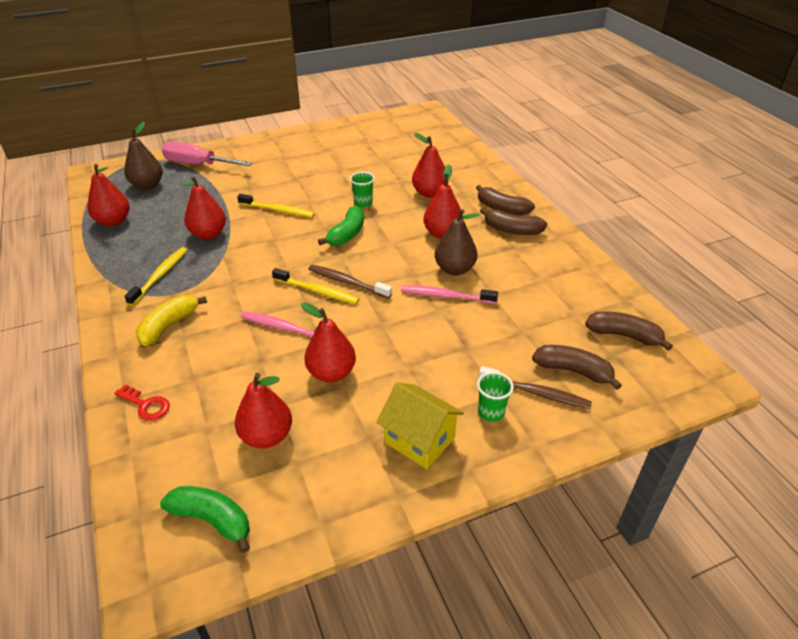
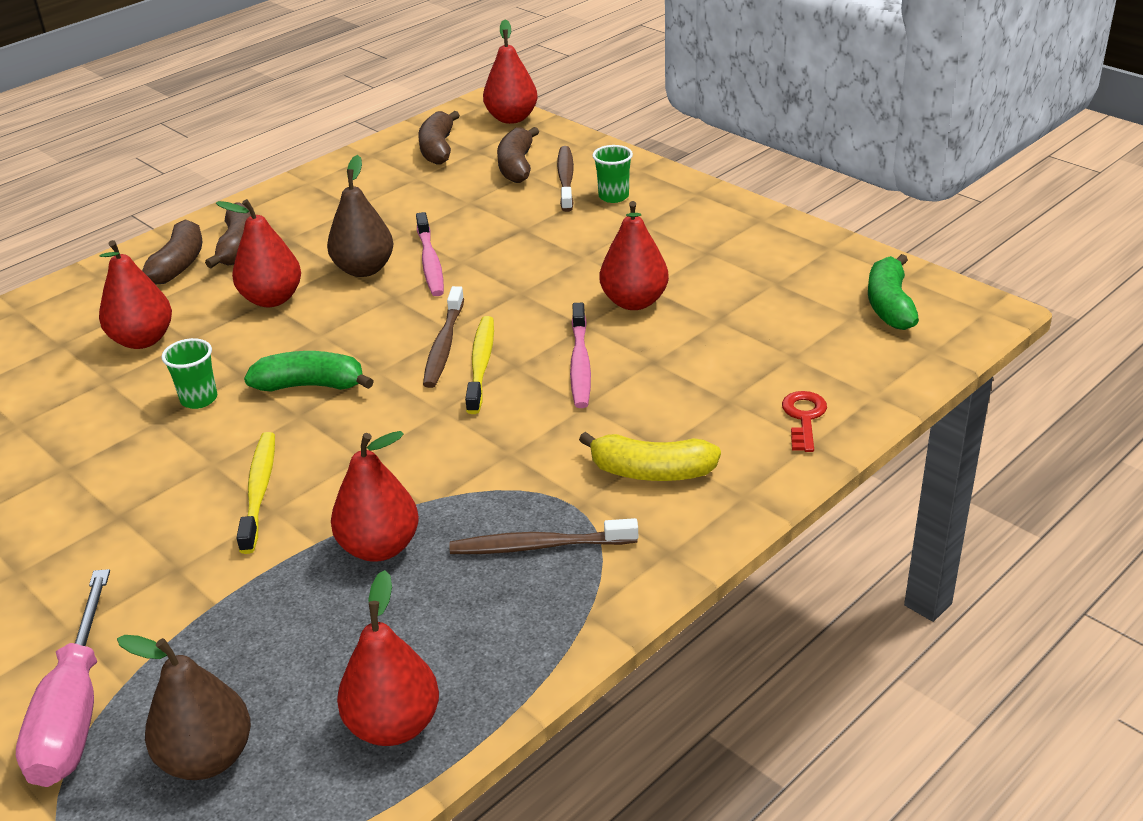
camera: 110 degrees left, 5 degrees down
(160, 275) = (539, 546): yellow toothbrush -> brown toothbrush
(266, 436) = (764, 312): red pear -> red pear (512, 118)
(419, 440) = (684, 224): yellow house -> none

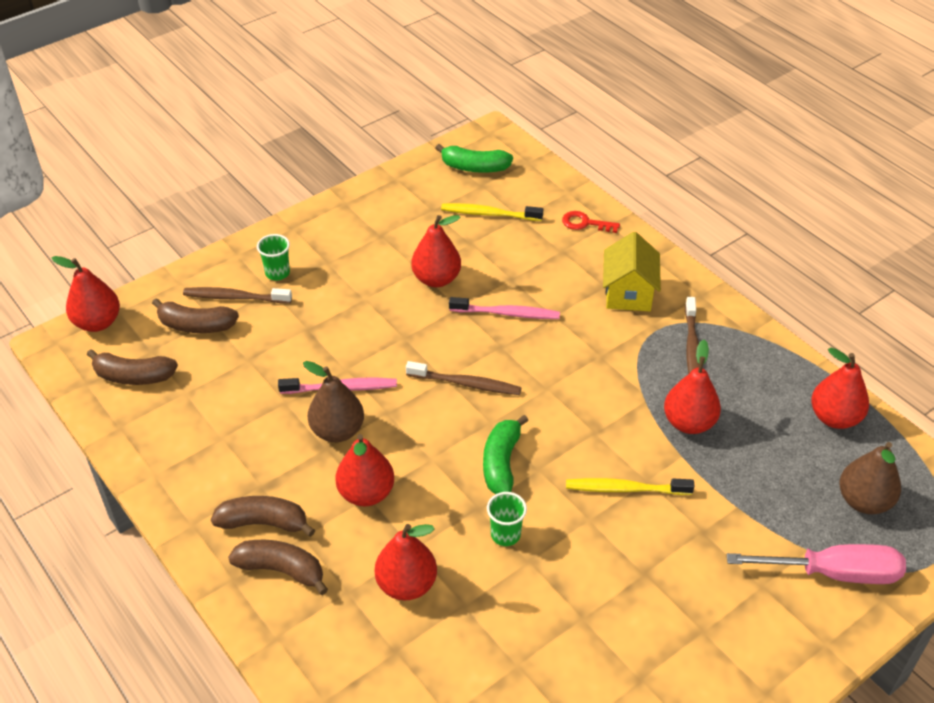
camera: 85 degrees left, 10 degrees up
(481, 364) = (495, 364): yellow toothbrush -> yellow toothbrush (489, 214)
(651, 472) = (628, 293): yellow banana -> yellow house

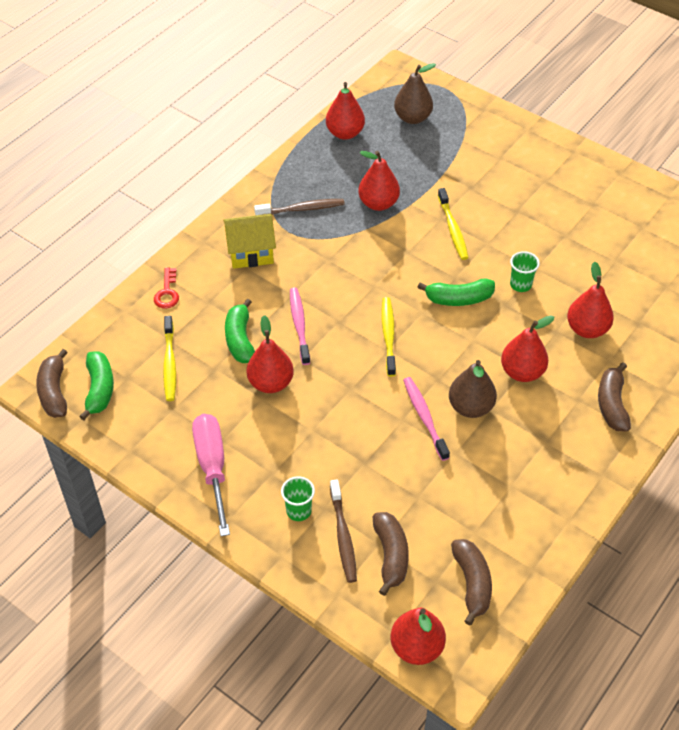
camera: 105 degrees left, 5 degrees up
(264, 523) = (578, 428): brown banana -> brown banana (54, 392)
(466, 384) = (388, 336): brown toothbrush -> yellow toothbrush
(503, 266) = (240, 339): none -> green banana
(832, 573) = (475, 129): pink screwdriver -> pink screwdriver (213, 468)

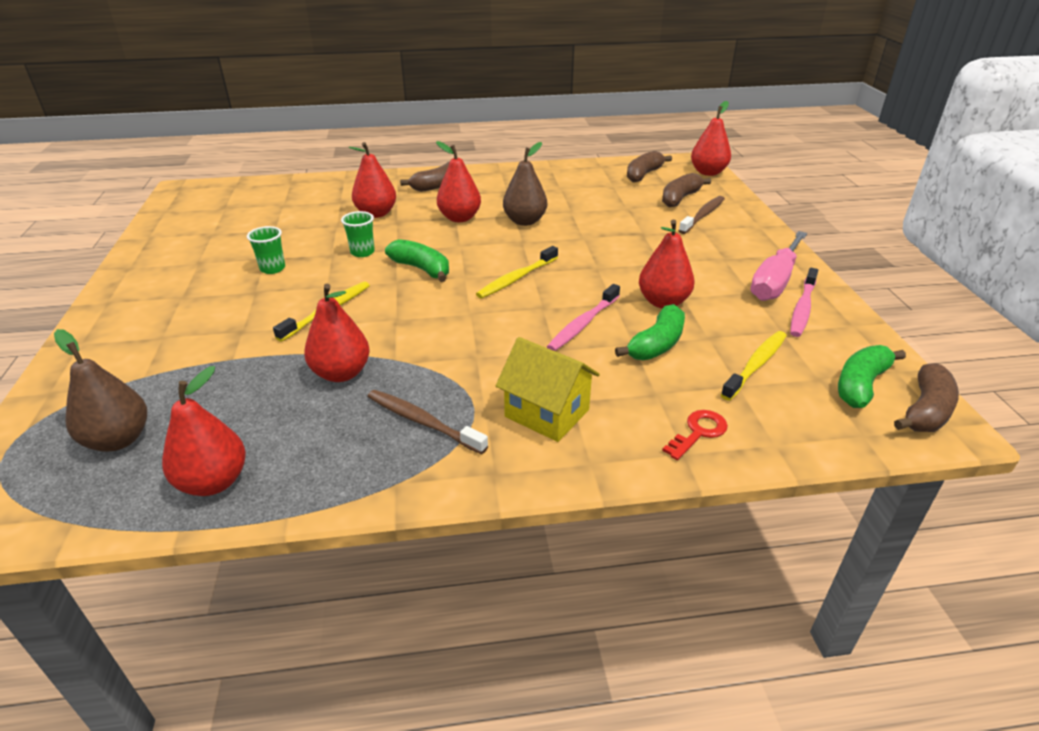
camera: 135 degrees left, 15 degrees down
(298, 511) = (723, 236): green cup -> green cup (272, 268)
(424, 417) = (565, 231): pink toothbrush -> pink toothbrush (802, 308)

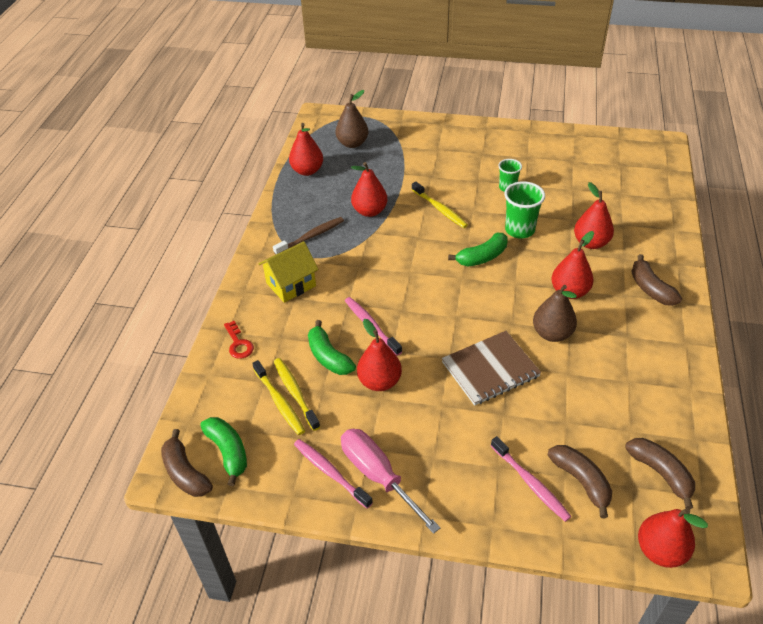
camera: 110 degrees right, 10 degrees up
(362, 252) = (519, 230): green cup -> green cup, size x1.59
(516, 278) = (449, 305): yellow toothbrush -> yellow toothbrush (295, 393)
(594, 245) = (490, 369): none -> brown notebook
(703, 215) = (531, 483): brown toothbrush -> pink toothbrush

